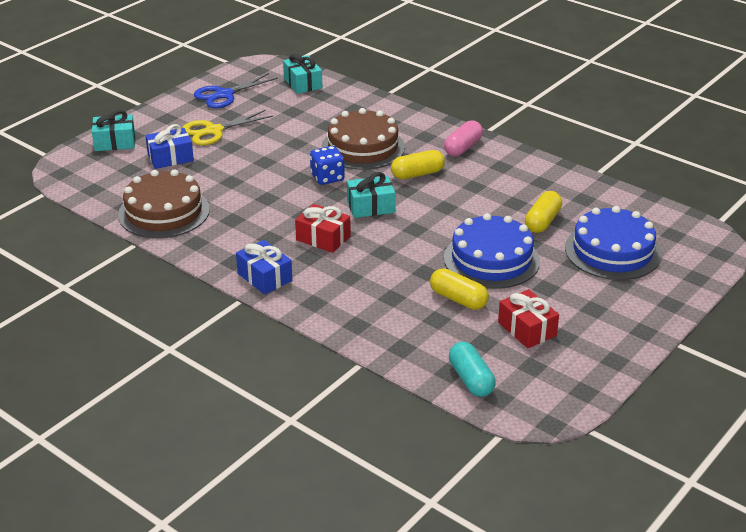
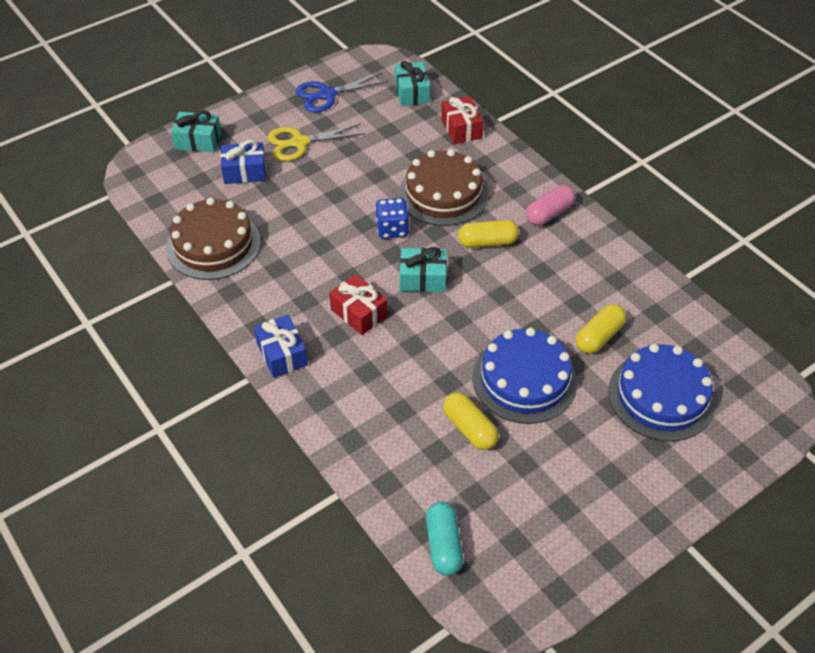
camera: 15 degrees right, 15 degrees up
(527, 329) = (528, 488): red gift -> red gift (461, 128)

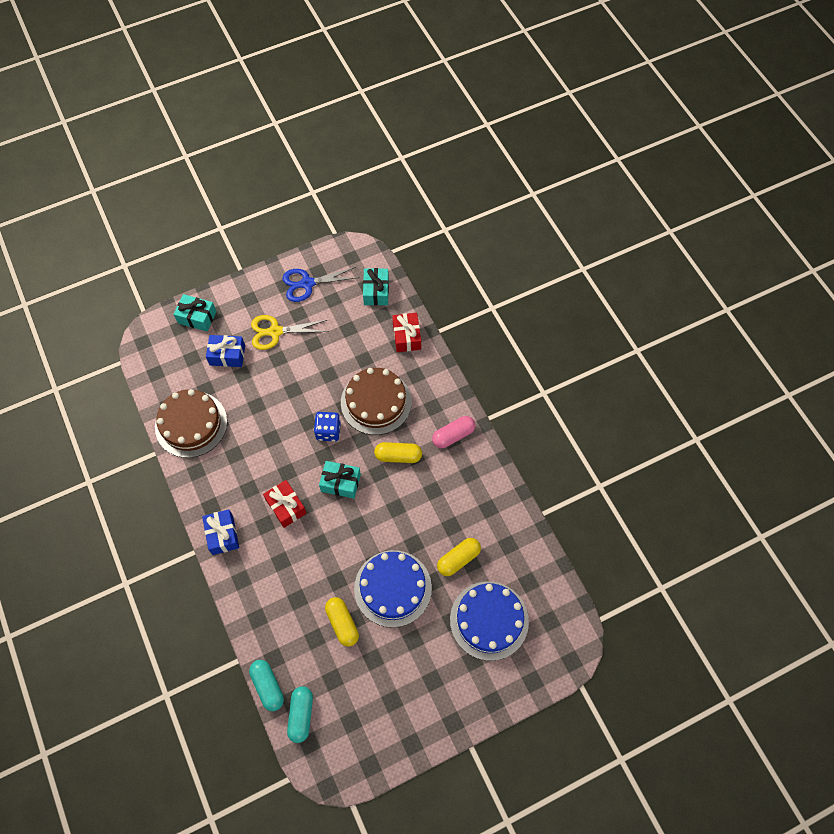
camera: 10 degrees right, 15 degrees up
(387, 517) = (268, 686): none -> turquoise capsule

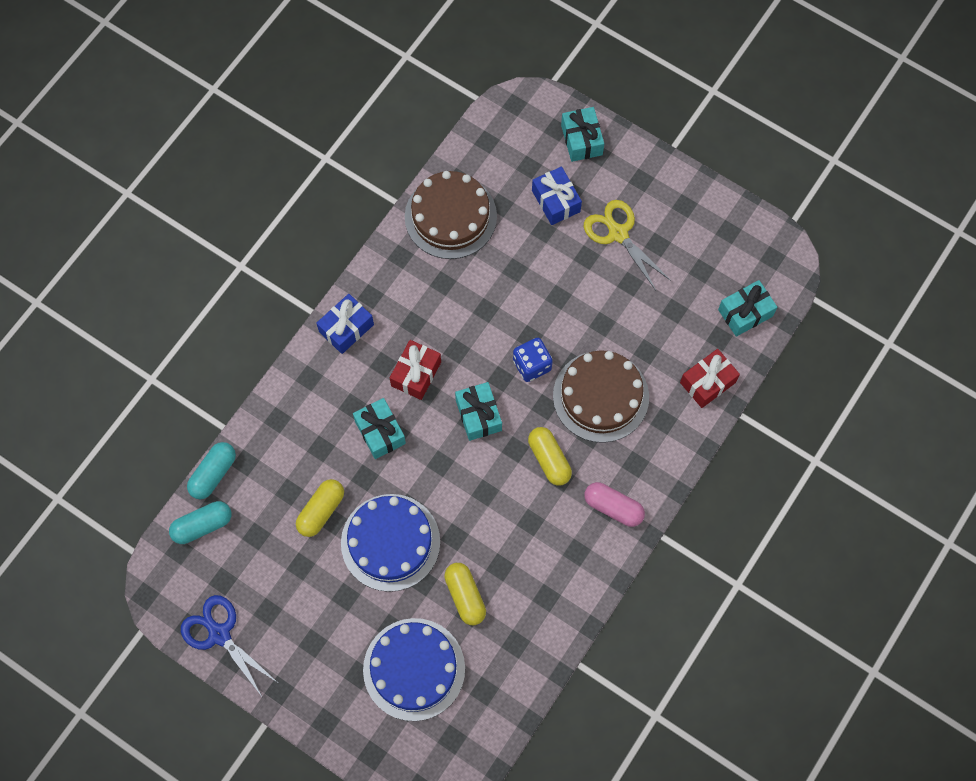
camera: 60 degrees right, 5 degrees up
(307, 283) = (703, 230): blue scissors -> blue scissors (219, 634)
(311, 553) = (380, 432): none -> turquoise gift
(458, 559) = (465, 596): yellow capsule -> yellow capsule turned 45 degrees clockwise

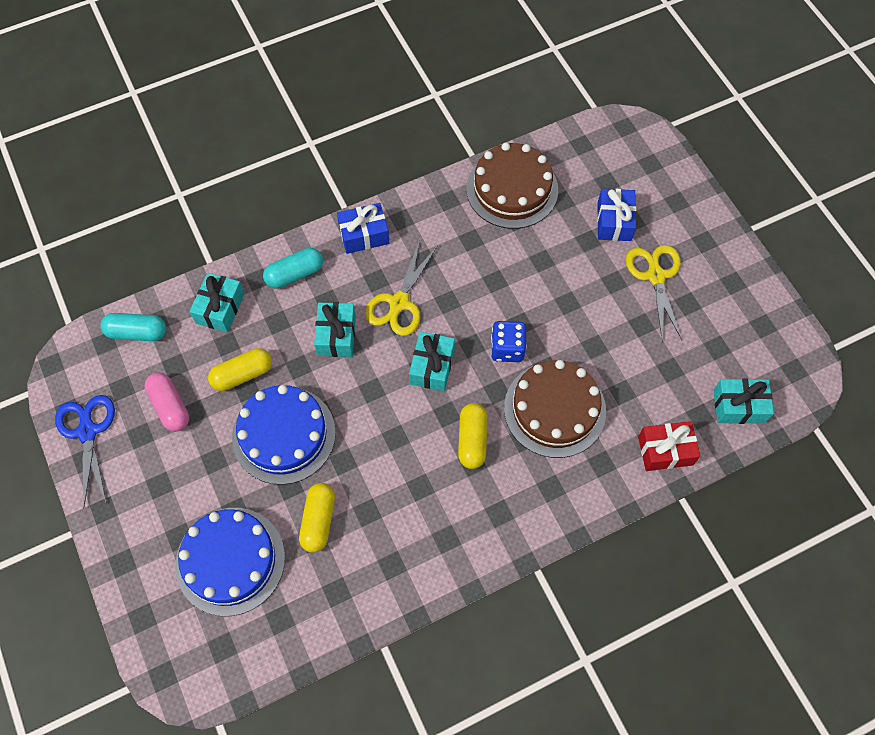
camera: 30 degrees right, 5 degrees down
(213, 474) = (175, 295): turquoise capsule -> turquoise capsule (294, 274)
(416, 374) = (399, 303): red gift -> yellow scissors
(581, 140) = (668, 182): turquoise gift -> turquoise gift (220, 308)
(613, 507) = (506, 517): pink capsule -> pink capsule (170, 406)

